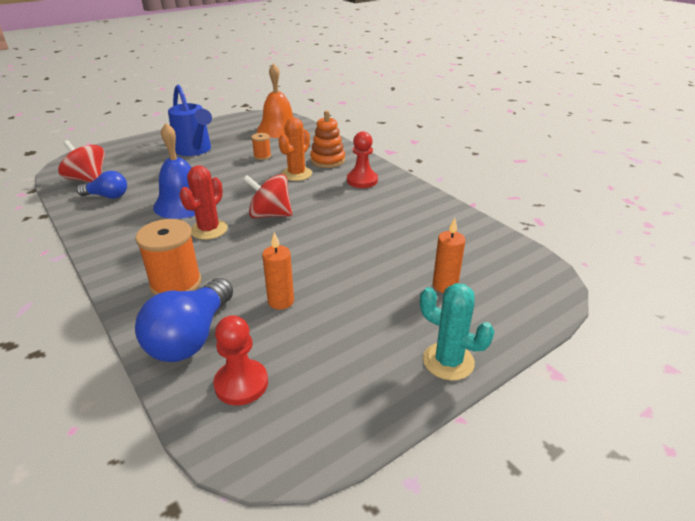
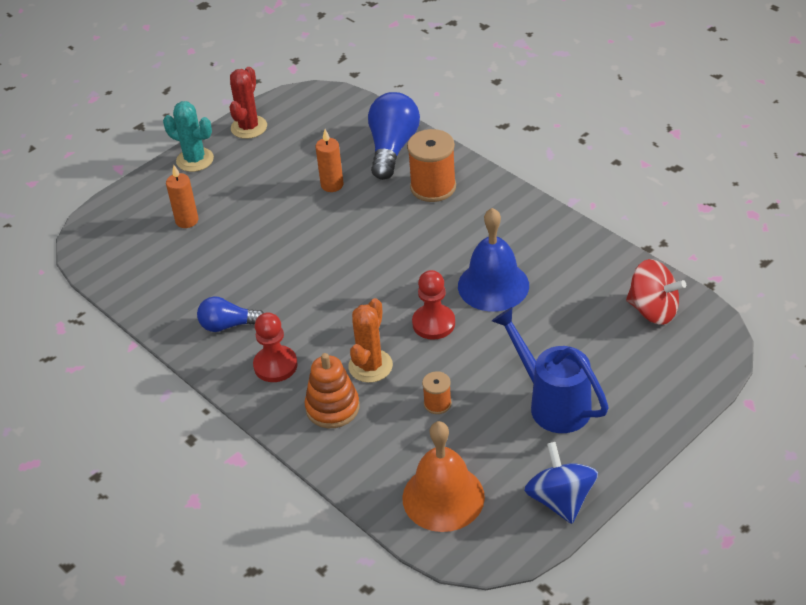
camera: 175 degrees right, 10 degrees up
(107, 196) = (597, 283): blue light bulb -> blue light bulb (228, 325)
(209, 230) = (438, 251): red cactus -> red cactus (249, 127)
(221, 124) = (560, 500): none -> blue spinning top
(241, 384) = (340, 126): red pawn -> red pawn (433, 323)
(270, 215) = (379, 283): red spinning top -> none

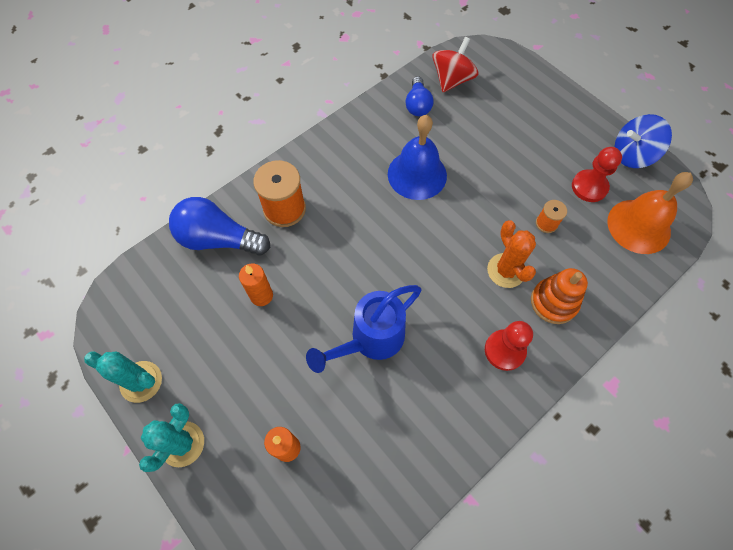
camera: 90 degrees left, 20 degrees up
(228, 325) = (451, 396): blue light bulb -> blue light bulb (417, 105)
(249, 127) = (141, 381): red cactus -> turquoise cactus
(370, 366) = (506, 270): orange cactus -> orange cactus turned 45 degrees clockwise
(433, 323) = (458, 220): red pawn -> red pawn (589, 187)
(552, 403) = (543, 149): blue watering can -> blue watering can (371, 340)

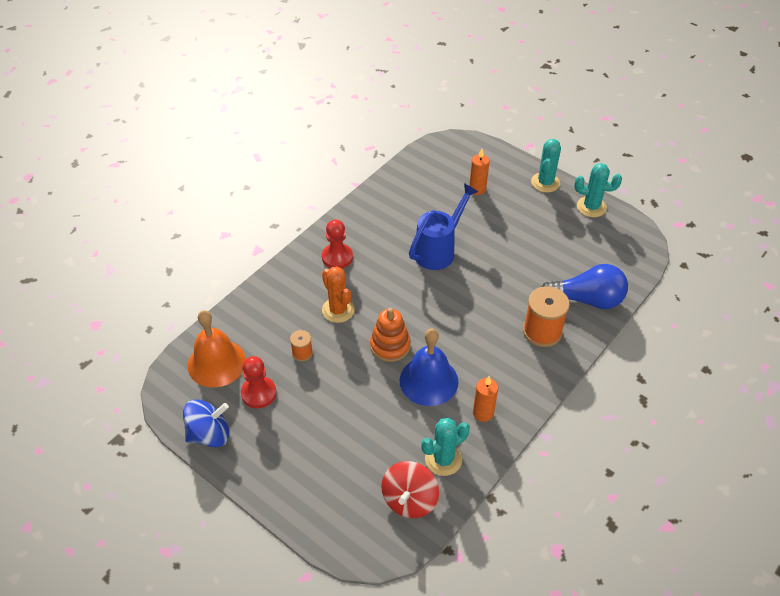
camera: 170 degrees right, 15 degrees down
(261, 296) = (532, 266): orange candle -> orange candle (483, 413)
(417, 105) = (443, 459): blue light bulb -> turquoise cactus
(553, 302) = (298, 293): orange stacking toy -> orange stacking toy (390, 345)

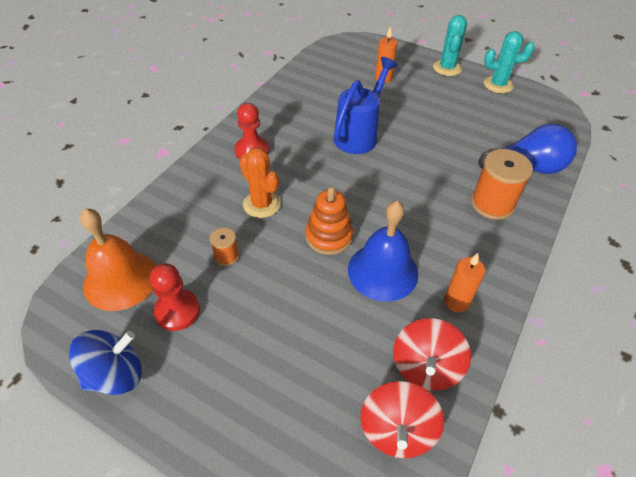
camera: 10 degrees left, 0 degrees up
(443, 459) = (425, 367): turquoise cactus -> red spinning top

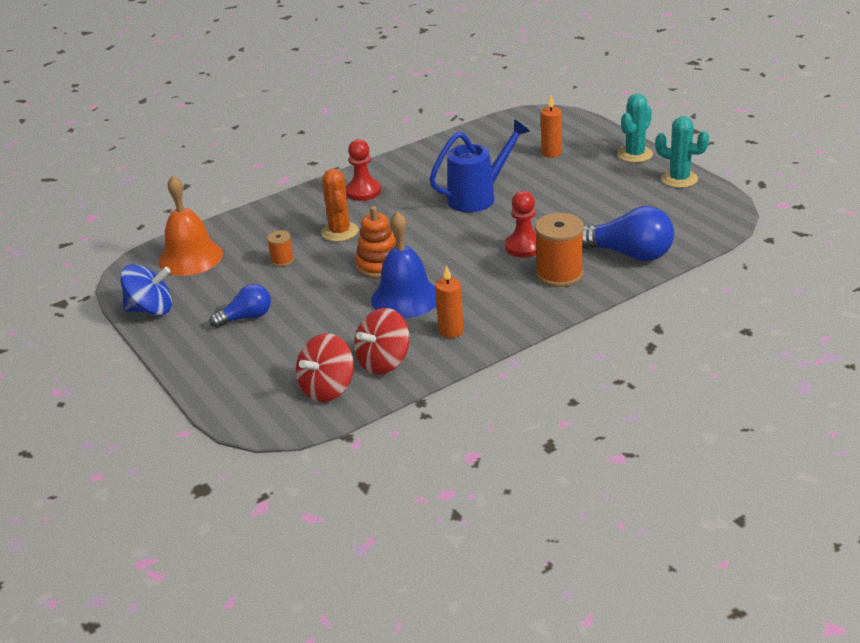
camera: 30 degrees right, 15 degrees down
(177, 311) = (219, 285): red pawn -> red pawn (524, 247)
(237, 350) = (246, 317): none -> blue light bulb

